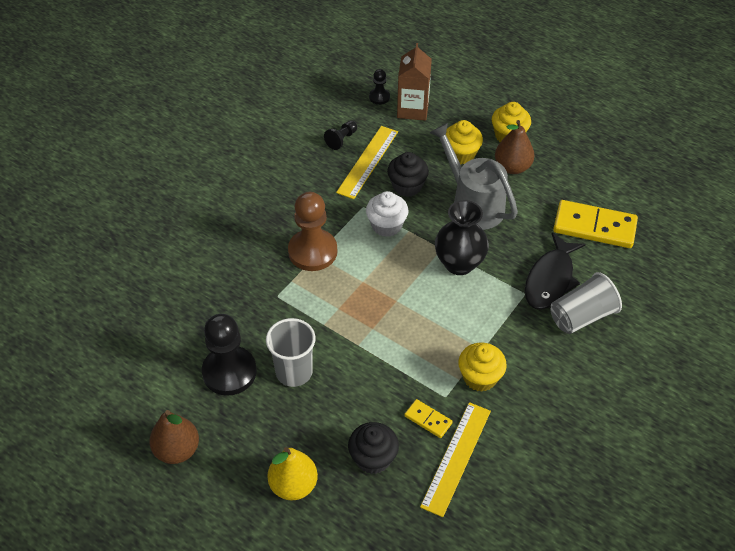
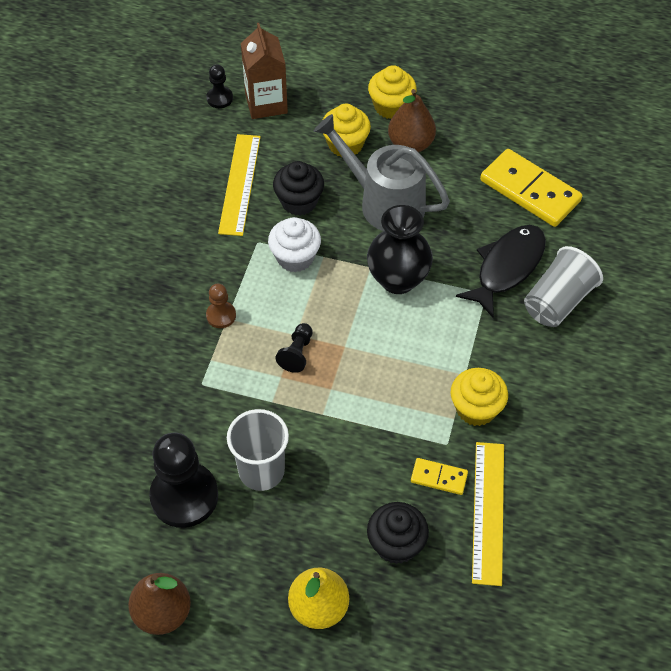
camera: 20 degrees left, 5 degrees up
(312, 251) = (221, 315): brown pawn -> brown pawn, size x0.48
(341, 140) = (196, 165): black pawn -> black pawn (297, 353)
(550, 279) = (507, 268): black fish -> black fish turned 150 degrees counterclockwise
(594, 227) = (530, 190): yellow domino -> yellow domino turned 45 degrees clockwise

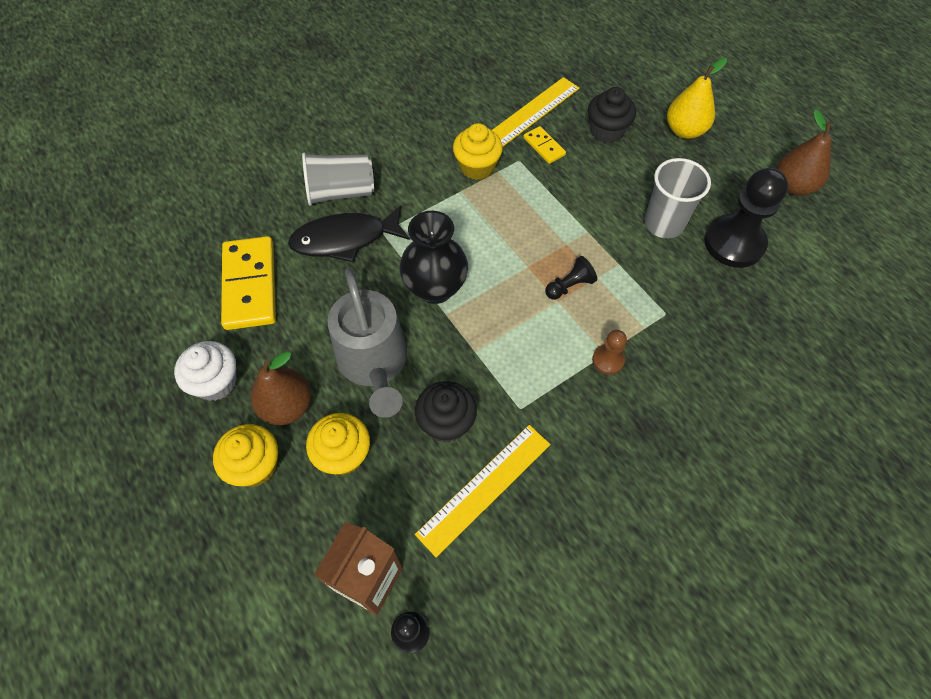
camera: 140 degrees left, 5 degrees up
(295, 257) = (500, 368): white cupcake -> white cupcake (216, 382)

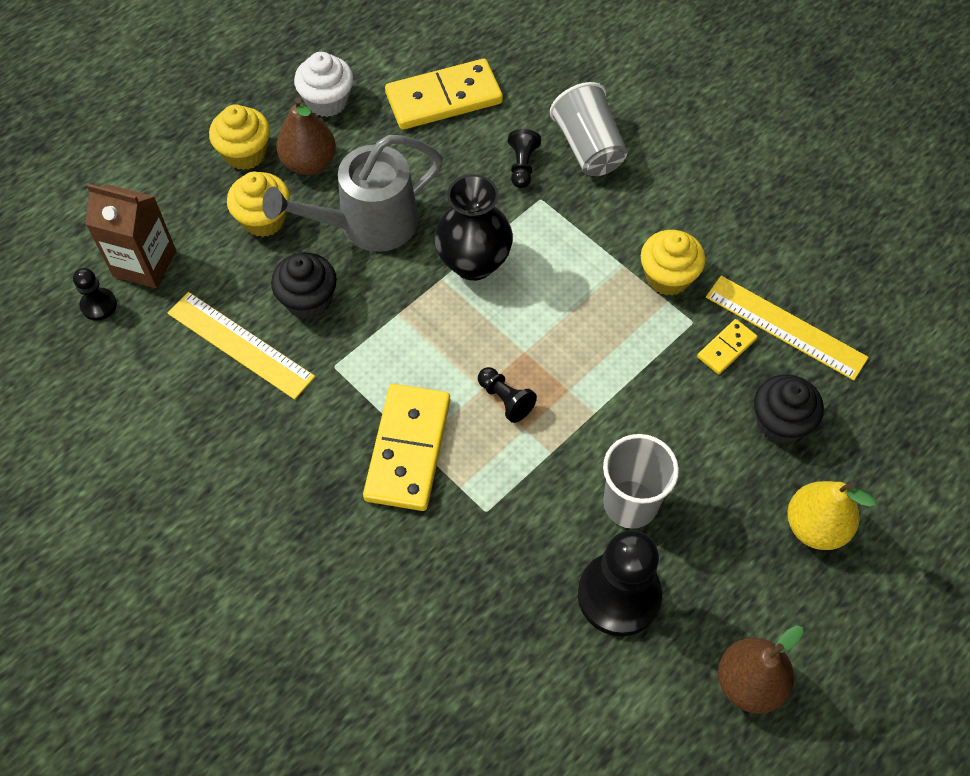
camera: 80 degrees right, 0 degrees up
(345, 239) = (522, 166): black fish -> black pawn
(608, 360) = (408, 449): brown pawn -> yellow domino

